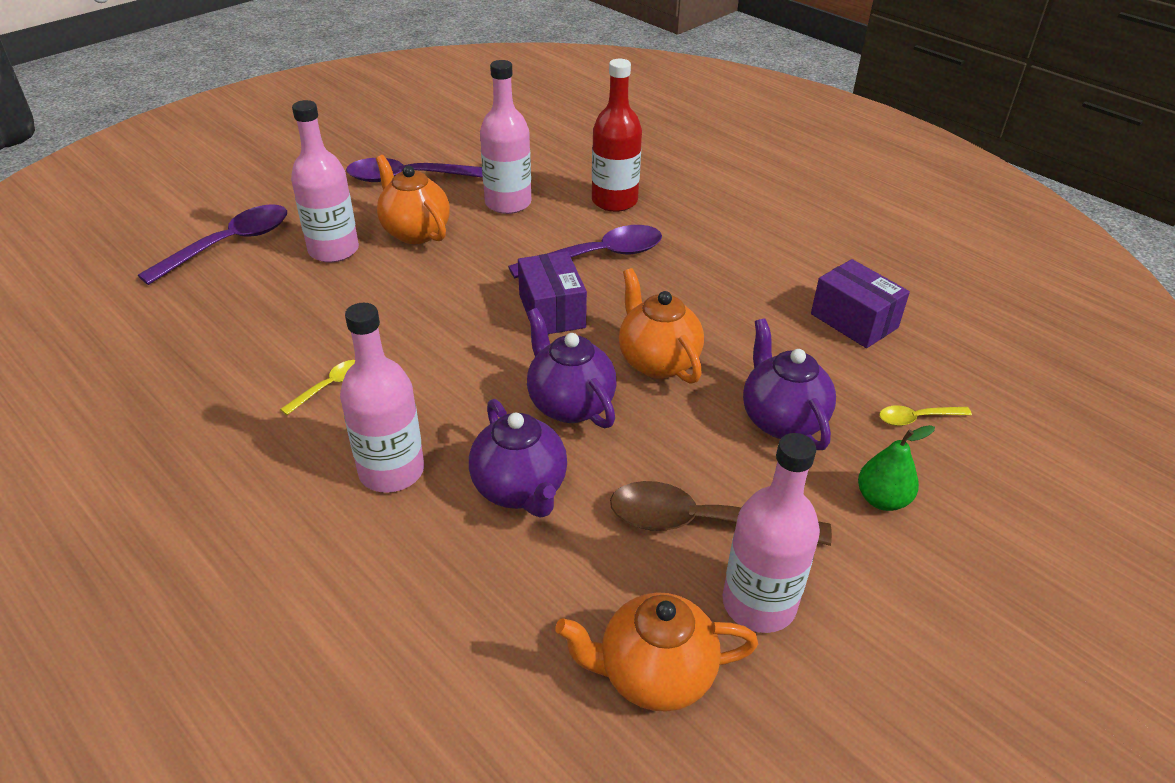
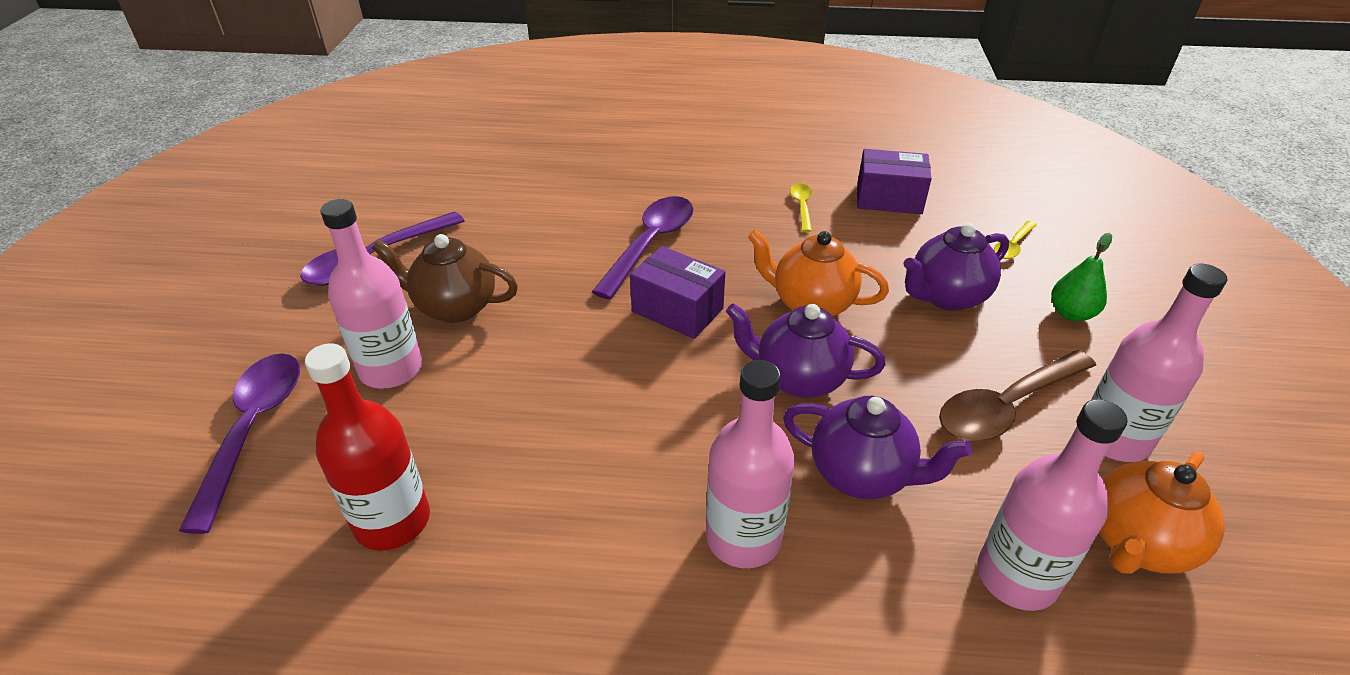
camera: 40 degrees left, 0 degrees up
(329, 386) = (576, 502): yellow spoon -> yellow spoon (801, 206)
(415, 232) = (454, 307): orange teapot -> brown teapot
(508, 203) = (509, 237): pink bottle -> pink bottle (1016, 577)
(614, 201) = (600, 191): red bottle -> red bottle (392, 521)
(782, 420) = (946, 296): purple teapot -> purple teapot turned 60 degrees counterclockwise

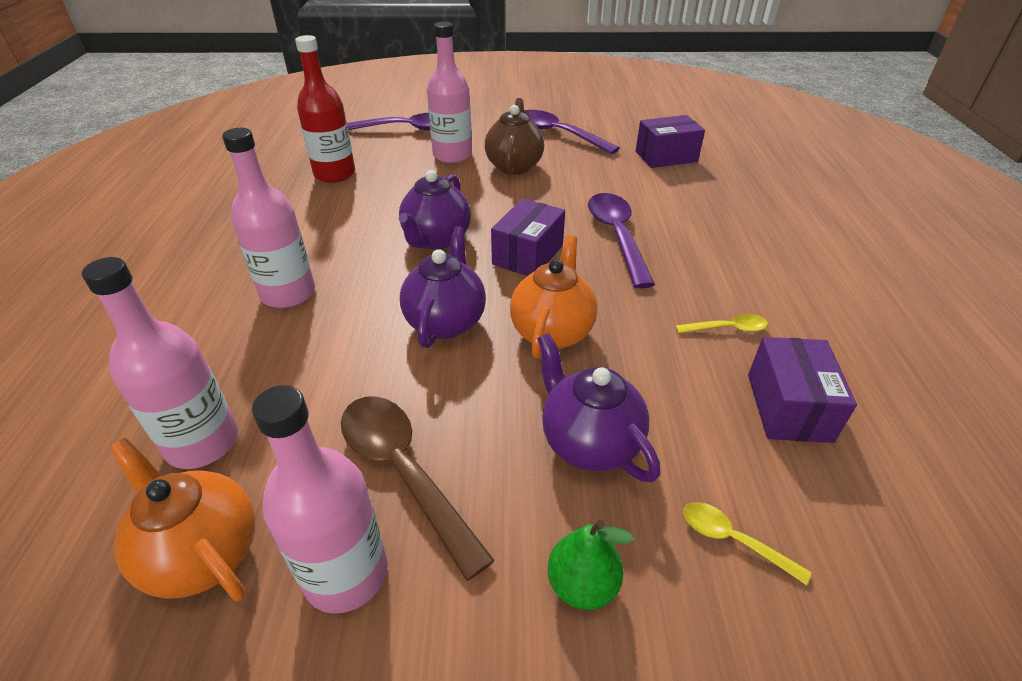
camera: 85 degrees right, 0 degrees up
(484, 186) = (666, 157): none -> purple box
(650, 244) = (617, 236): purple spoon -> purple spoon turned 120 degrees counterclockwise
(862, 474) = (332, 355): purple teapot -> purple teapot (436, 240)

